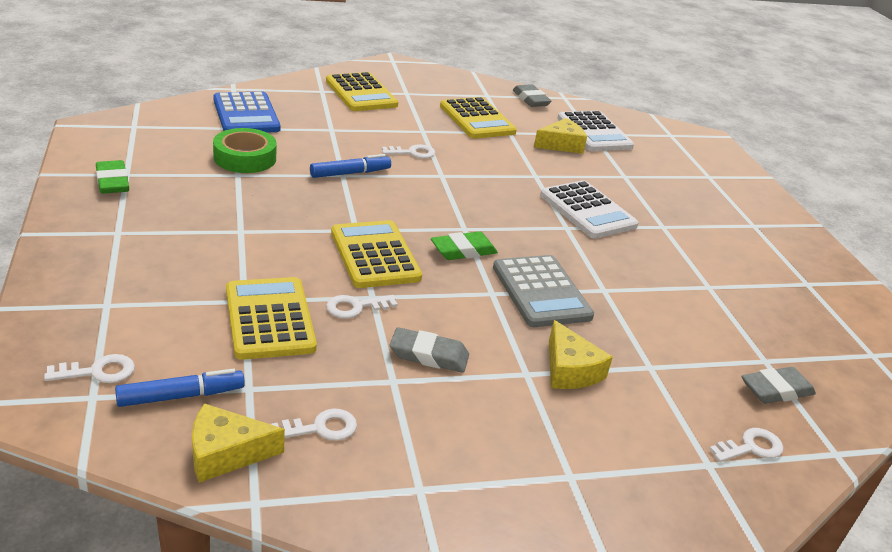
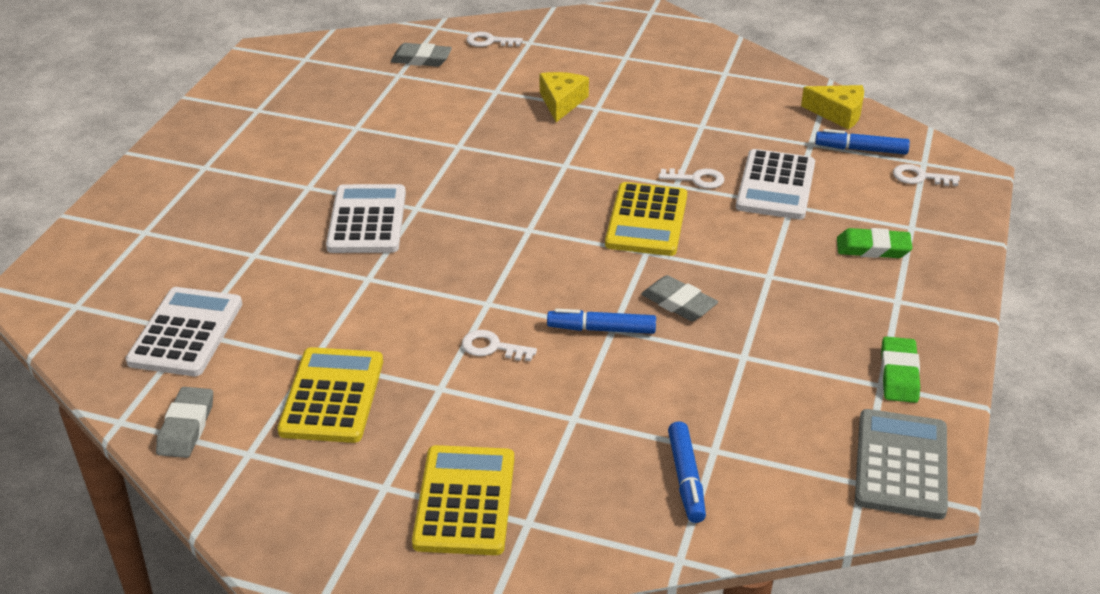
camera: 145 degrees left, 5 degrees up
(245, 158) = (723, 383): green tape -> none
(246, 114) = (686, 479): blue calculator -> blue marker
(269, 319) = (775, 186): yellow calculator -> white calculator
(320, 428) = (770, 112): white key -> none
(429, 355) = (662, 134): grey eraser -> grey eraser (679, 303)
(463, 250) = (553, 206): green eraser -> green eraser (873, 248)
(541, 292) = (519, 156): grey calculator -> grey calculator (901, 465)
(561, 145) = (267, 320): yellow cheese -> none

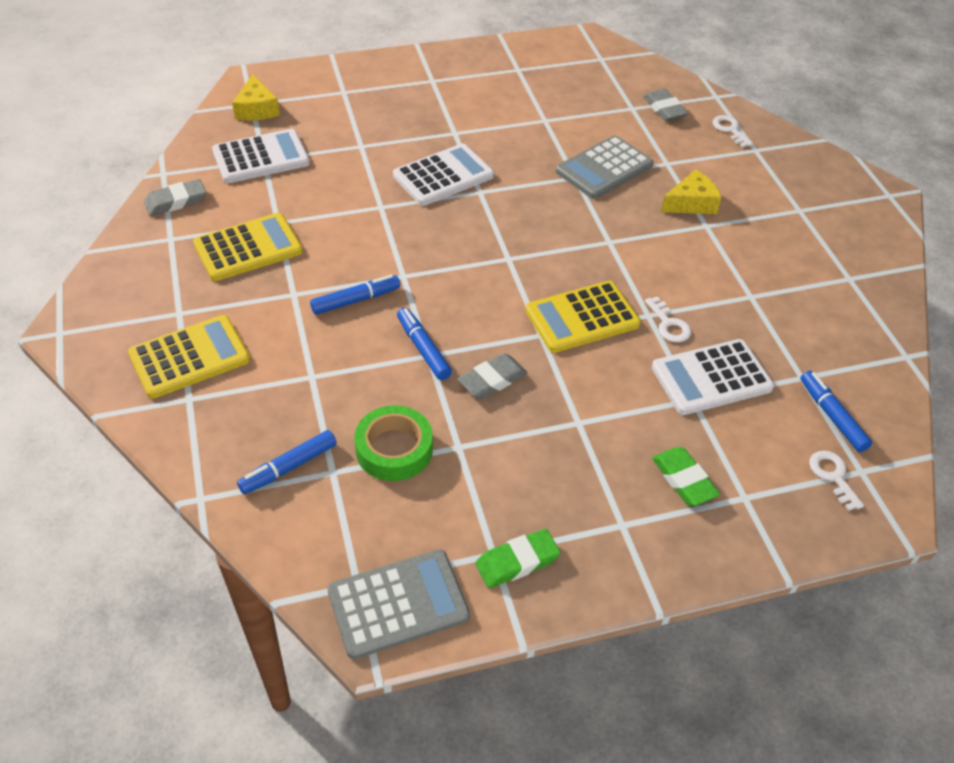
camera: 55 degrees right, 10 degrees up
(465, 125) = (604, 168): none -> grey calculator
(492, 347) = (356, 300): white key -> blue marker
(679, 303) = (492, 380): grey eraser -> grey eraser turned 45 degrees clockwise
(716, 398) = (394, 449): none -> green tape
(838, 113) = (873, 378): yellow cheese -> yellow cheese (256, 109)

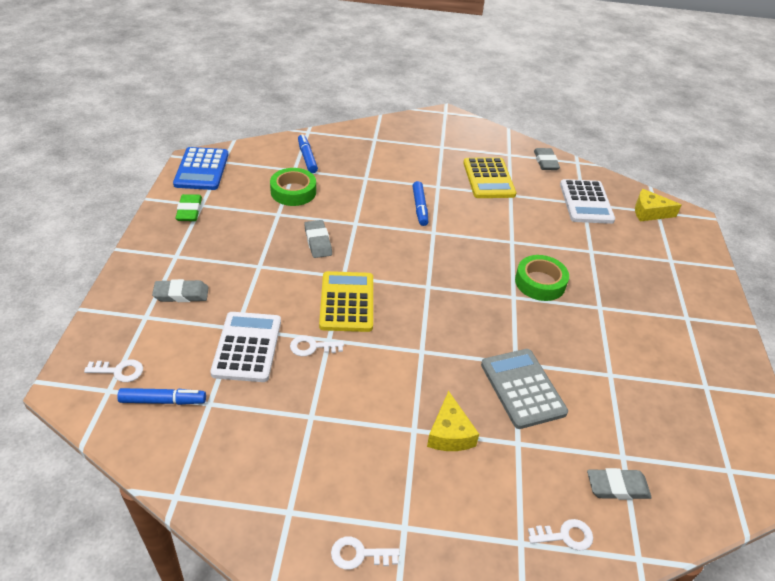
camera: 110 degrees right, 5 degrees down
(189, 357) = (404, 144): yellow calculator -> none
(398, 604) = (202, 169): grey calculator -> blue calculator
(423, 348) = (362, 222): blue marker -> none
(443, 176) = (540, 282): white calculator -> green tape
(684, 479) = (181, 294): green eraser -> grey eraser
(843, 228) = (359, 554): none -> white key

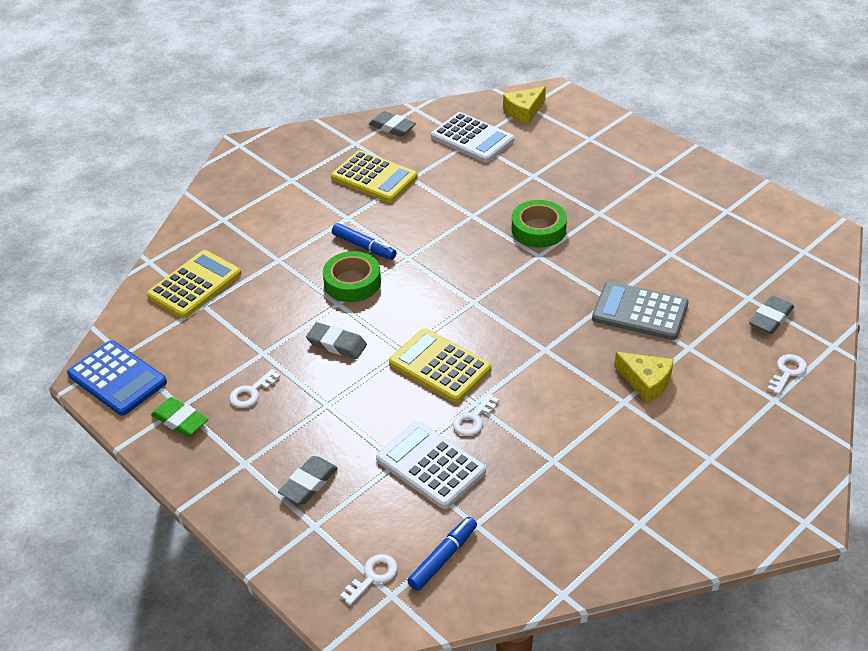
camera: 45 degrees left, 0 degrees up
(293, 192) = (240, 324): green tape -> green tape (352, 282)
(307, 158) = (194, 285): blue marker -> yellow calculator
(359, 554) = (713, 499): white key -> white key (251, 392)

